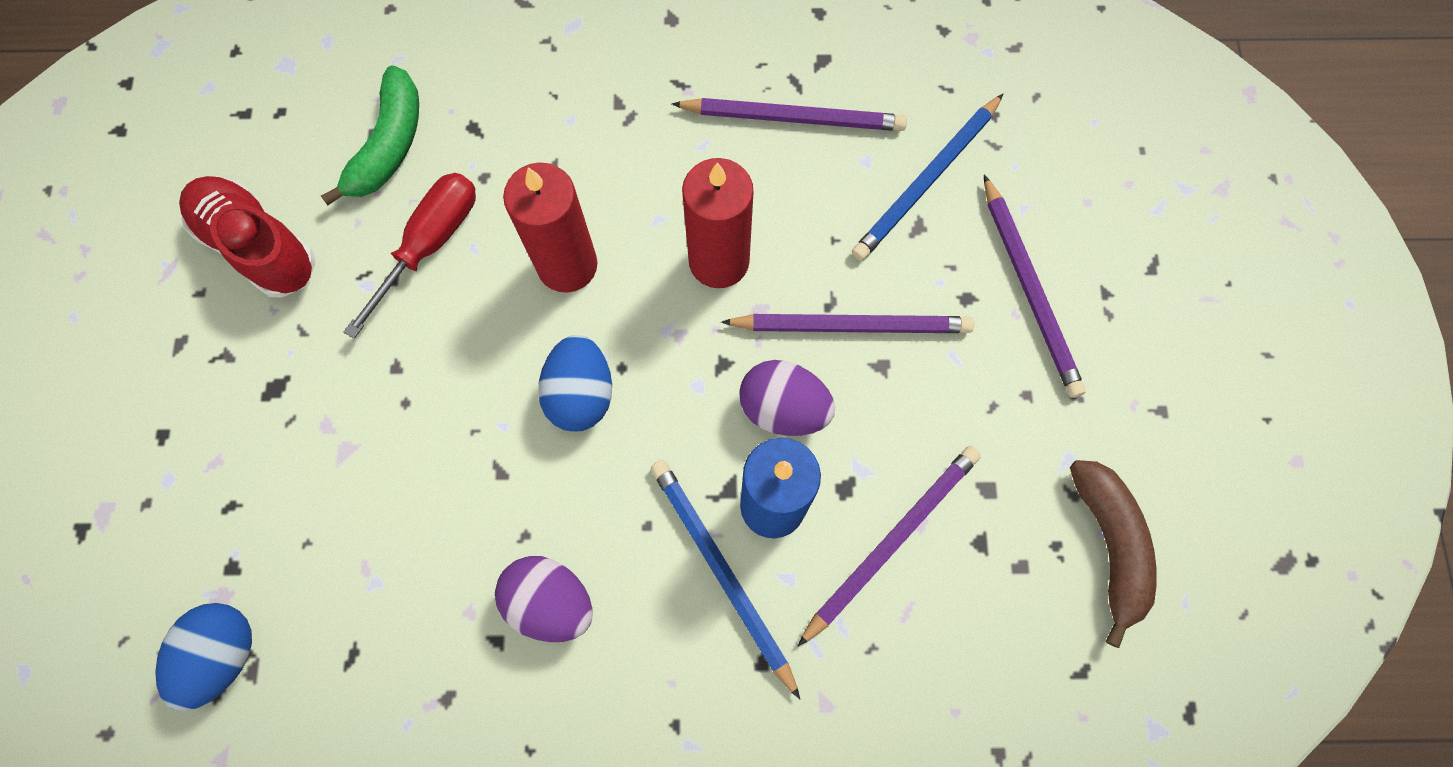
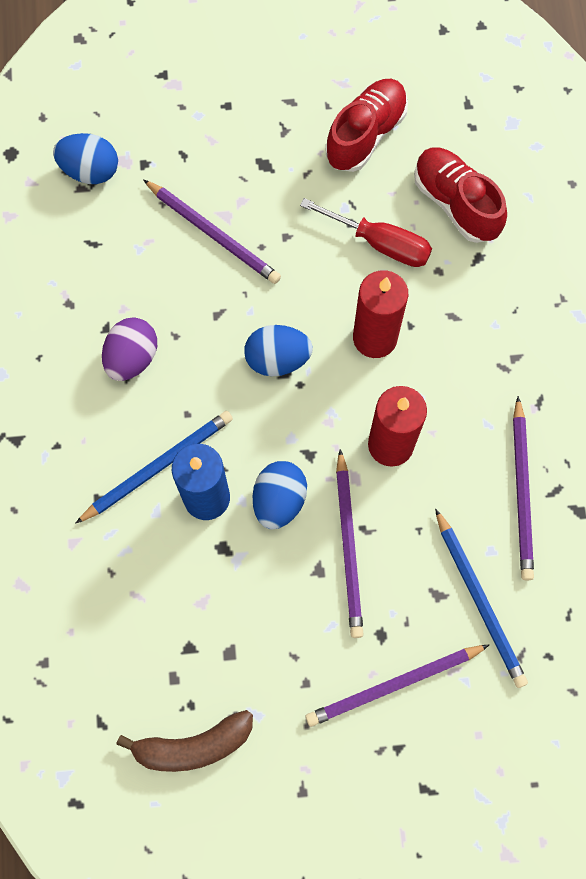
camera: 85 degrees right, 0 degrees up
(389, 145) = (455, 203): green banana -> red shoe
(783, 408) = (279, 500): purple egg -> blue egg
(891, 541) = (186, 583): purple pencil -> purple pencil (213, 234)
(927, 181) = (479, 600): blue pencil -> blue pencil turned 150 degrees counterclockwise

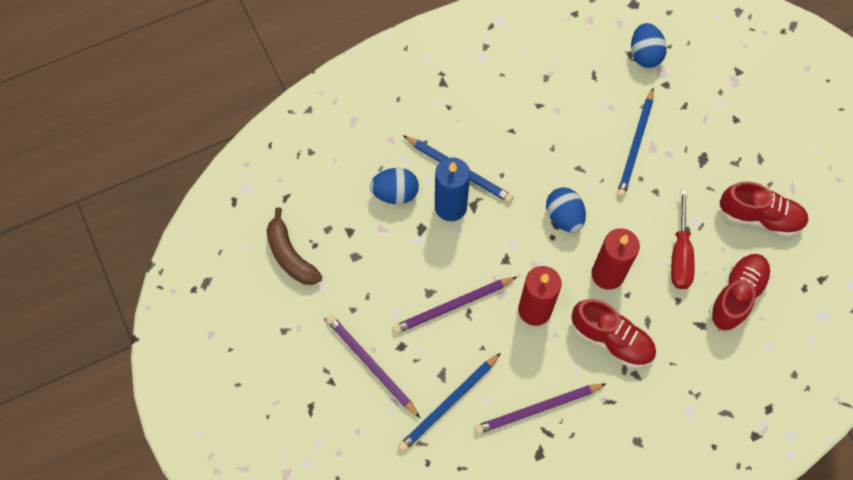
camera: 70 degrees right, 5 degrees down
(132, 358) = (525, 128): purple egg -> none
(213, 234) = (635, 145): purple pencil -> blue pencil
(279, 500) = (466, 252): blue egg -> blue egg (395, 193)
(461, 367) = (611, 339): none -> red shoe

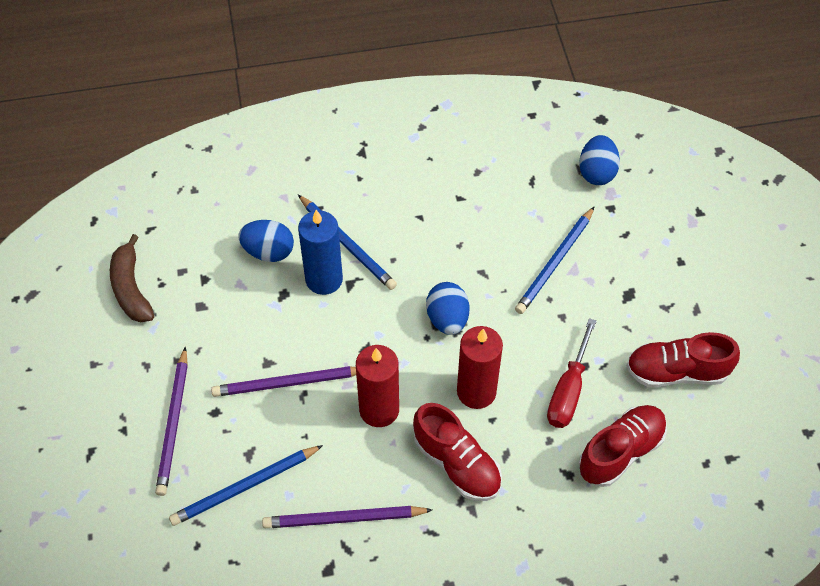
camera: 15 degrees right, 10 degrees down
(371, 365) = (174, 424): purple pencil -> purple pencil turned 150 degrees counterclockwise
(760, 217) = (676, 372): red shoe -> red shoe turned 150 degrees clockwise

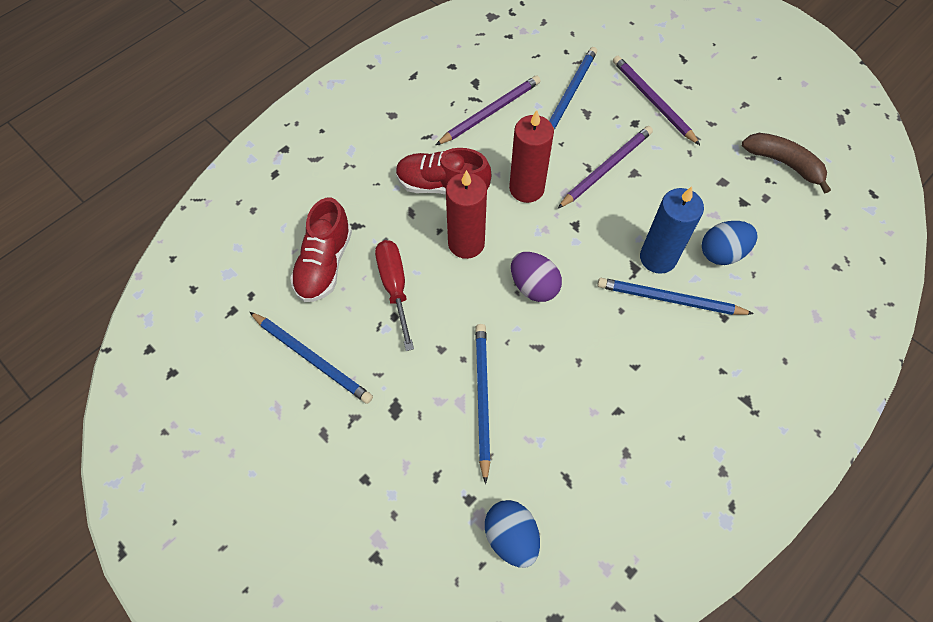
camera: 145 degrees right, 5 degrees up
(447, 319) = (533, 286): blue egg -> purple egg
(676, 372) = (312, 358): red shoe -> blue pencil

